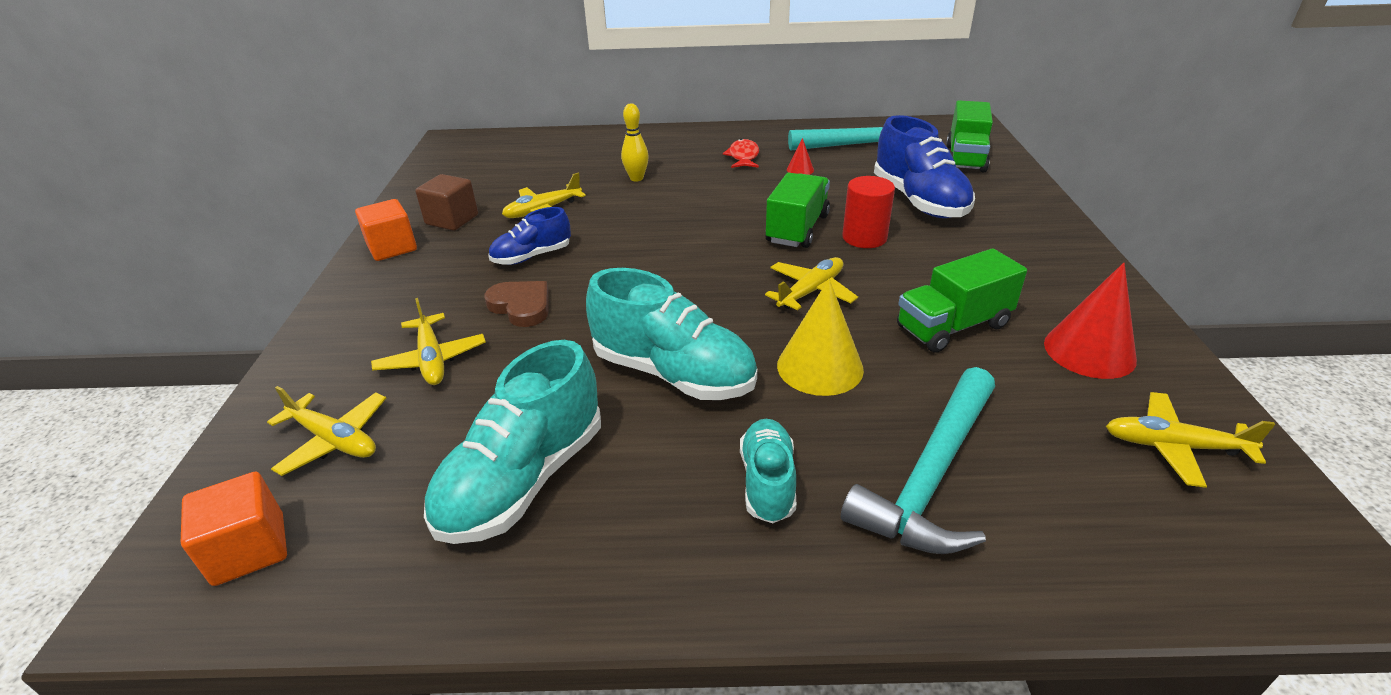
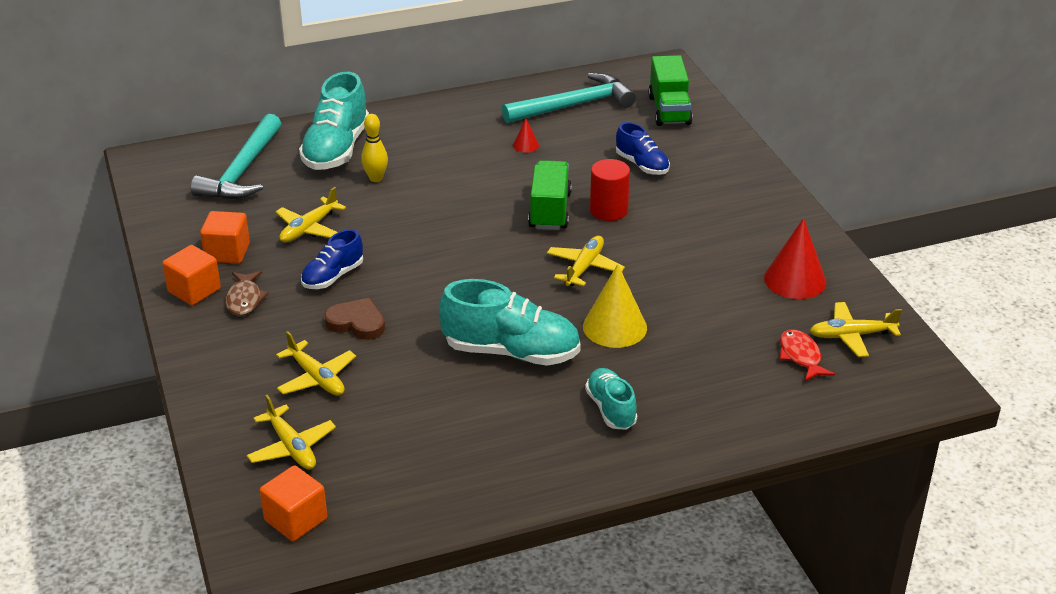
camera: 20 degrees left, 0 degrees up
(335, 440) = (292, 447): yellow plane -> yellow plane turned 45 degrees clockwise
(430, 264) = (244, 299): none -> brown fish
(452, 220) = (227, 252): brown cube -> orange cube
(523, 480) = (449, 442): turquoise shoe -> turquoise shoe (336, 149)
(743, 157) = (465, 137): red fish -> red fish (801, 356)
(919, 201) = (642, 165): blue shoe -> blue shoe, size x0.58
(930, 476) = (710, 384): turquoise hammer -> turquoise hammer (242, 171)
(953, 326) = (698, 278): green truck -> none

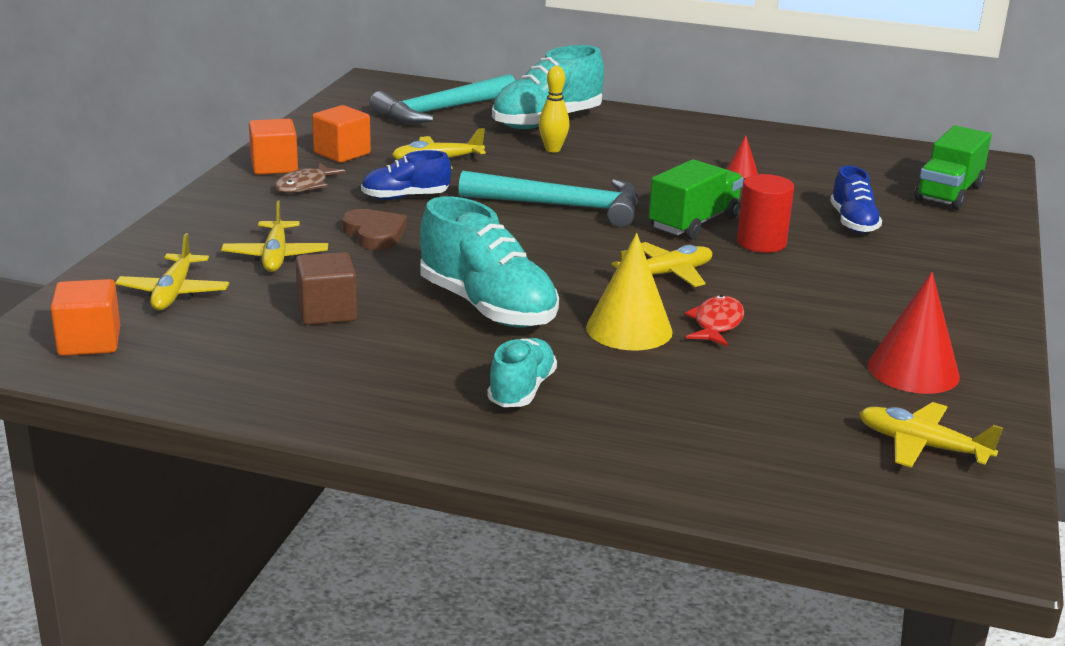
camera: 35 degrees right, 10 degrees down
(417, 409) = (327, 312): none -> brown cube
(574, 105) = (839, 160): turquoise hammer -> turquoise hammer (562, 206)
(801, 356) = (823, 437): red fish -> red fish (716, 324)

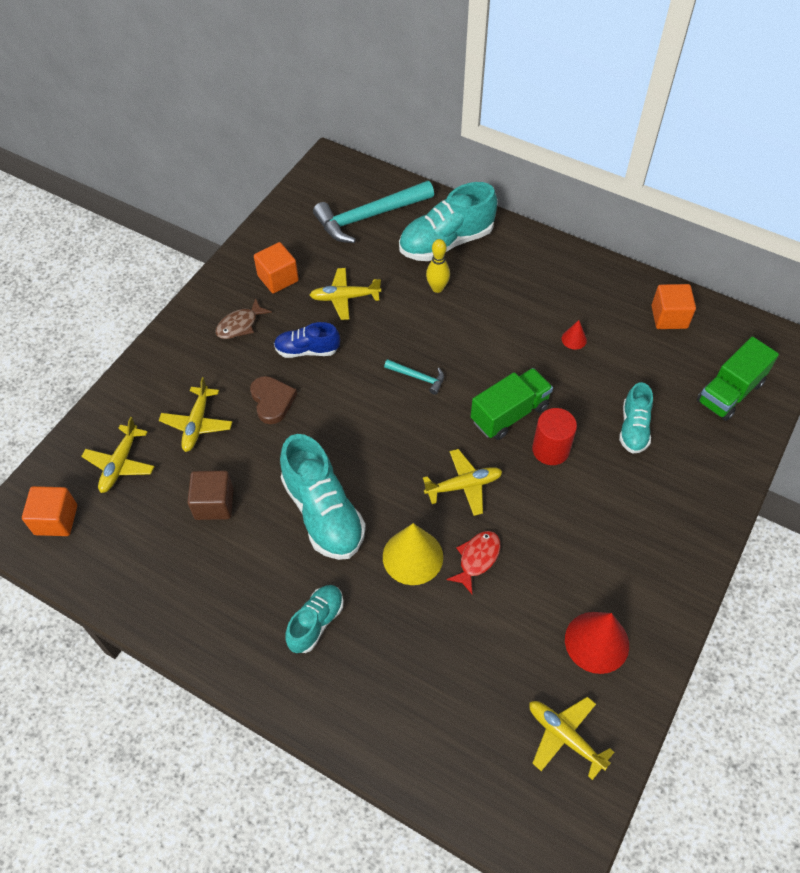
camera: 15 degrees right, 30 degrees up
(274, 166) = (225, 294): orange cube -> orange cube (669, 317)
(562, 206) = (418, 377): turquoise hammer -> turquoise hammer, size x0.46
(853, 222) = (633, 428): blue shoe -> turquoise shoe

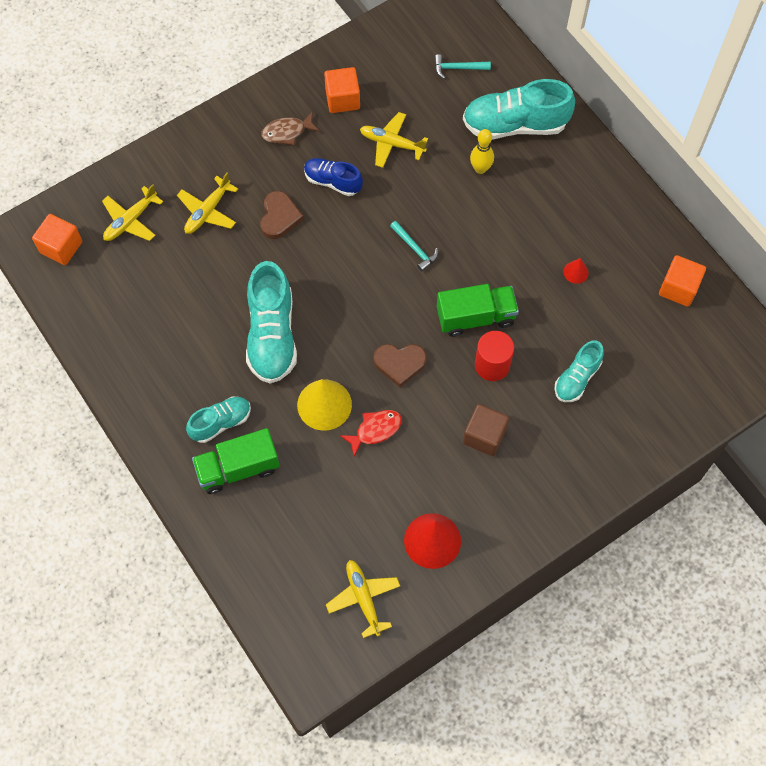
camera: 25 degrees right, 10 degrees up
(214, 504) = (189, 288): brown cube -> brown cube (484, 436)
(369, 217) = (457, 68): turquoise hammer -> turquoise hammer, size x0.46
(464, 485) = (400, 364): yellow plane -> brown heart
(730, 392) = (686, 384): green truck -> green truck (238, 468)

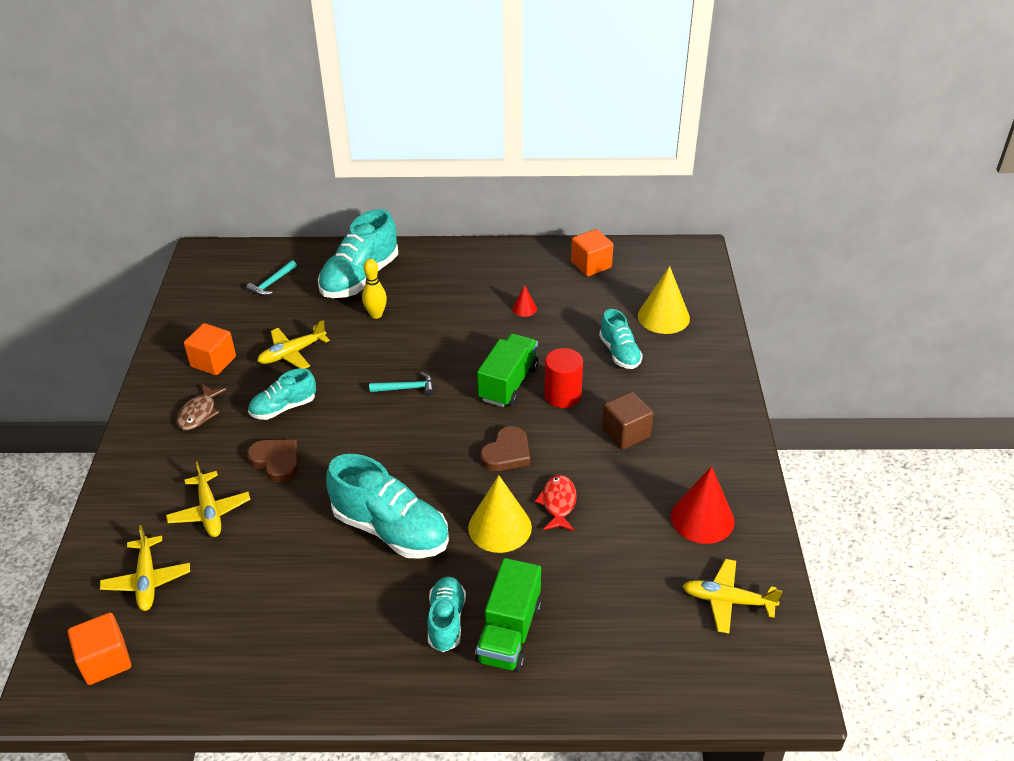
camera: 55 degrees left, 25 degrees down
(332, 182) = (283, 408): blue shoe -> turquoise shoe
(652, 387) = (663, 317): none -> yellow cone

